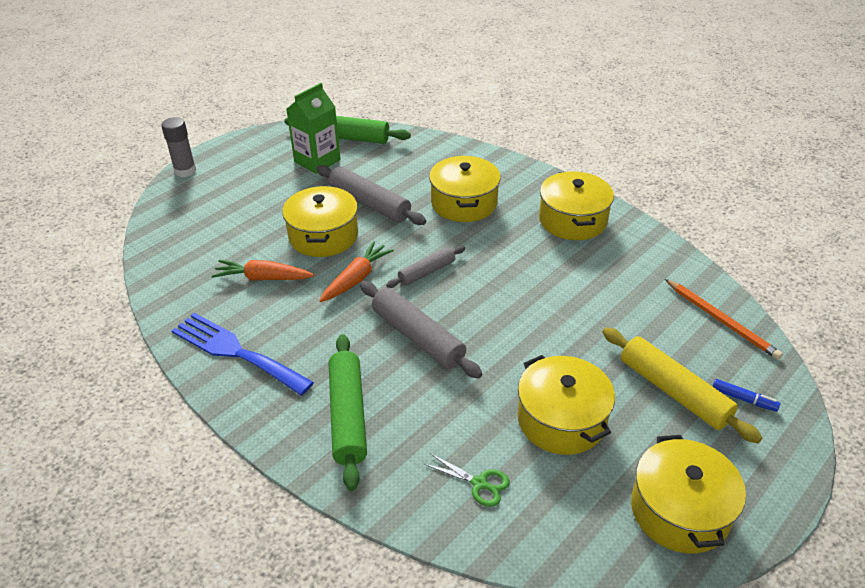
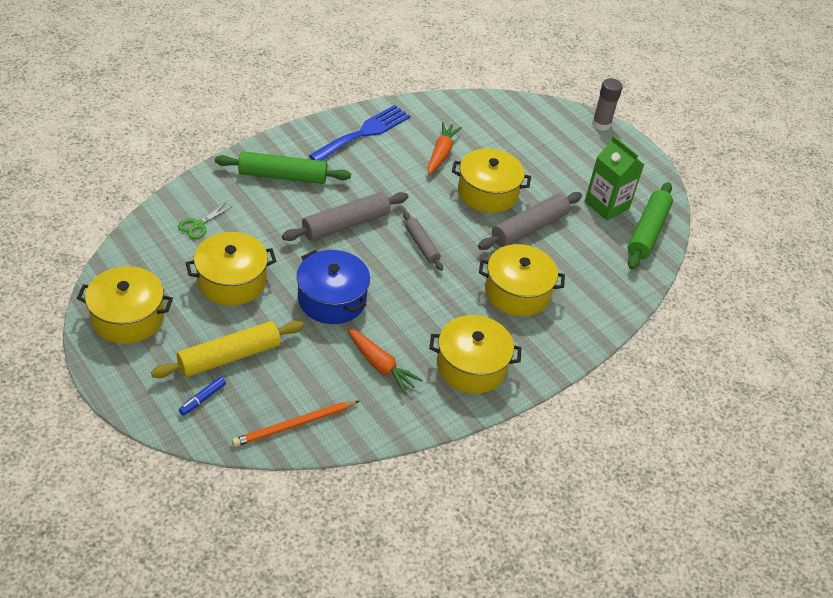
camera: 95 degrees right, 5 degrees up
(356, 278) = (425, 203): orange carrot -> orange carrot (380, 365)
(542, 326) = (332, 299): none -> blue pot

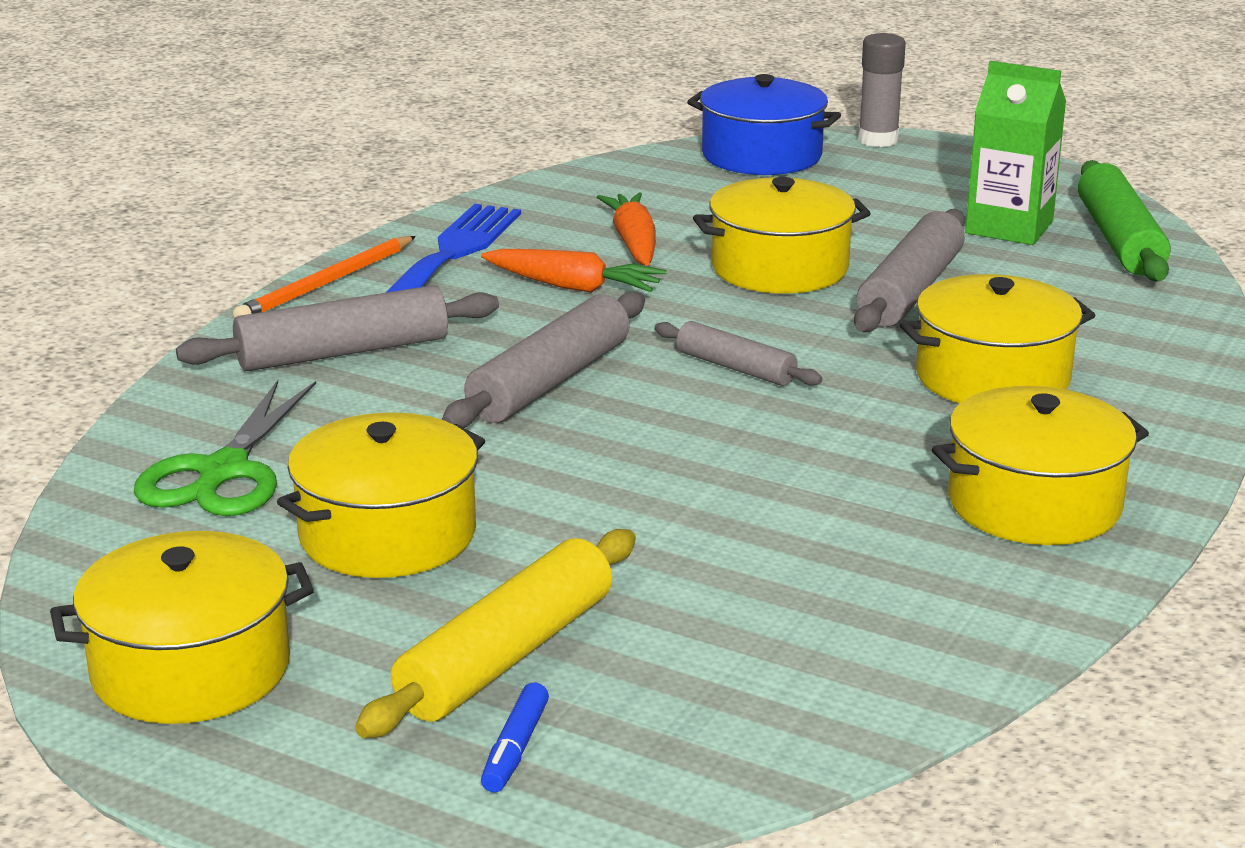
camera: 20 degrees left, 20 degrees down
(198, 225) = (223, 472): green scissors -> green scissors, size x1.83
(282, 176) = (342, 352): green rolling pin -> grey rolling pin
(294, 425) = (776, 719): orange pencil -> orange pencil (326, 283)
(332, 299) = (639, 495): blue pot -> blue pot (761, 155)
(380, 365) = (853, 561): orange carrot -> orange carrot (573, 287)

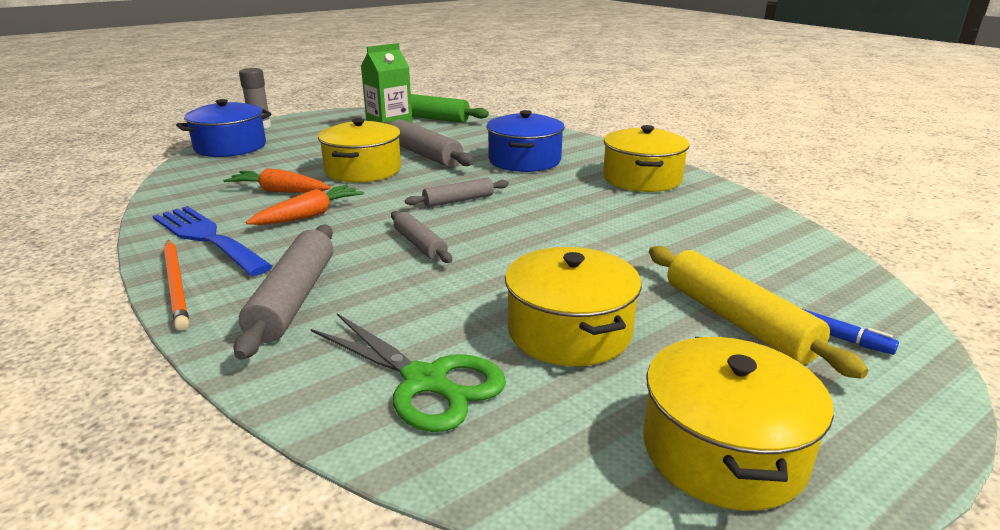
camera: 65 degrees left, 0 degrees up
(550, 382) = (420, 245): grey rolling pin -> grey rolling pin, size x0.60
(992, 377) = (524, 160): yellow pot -> blue pot

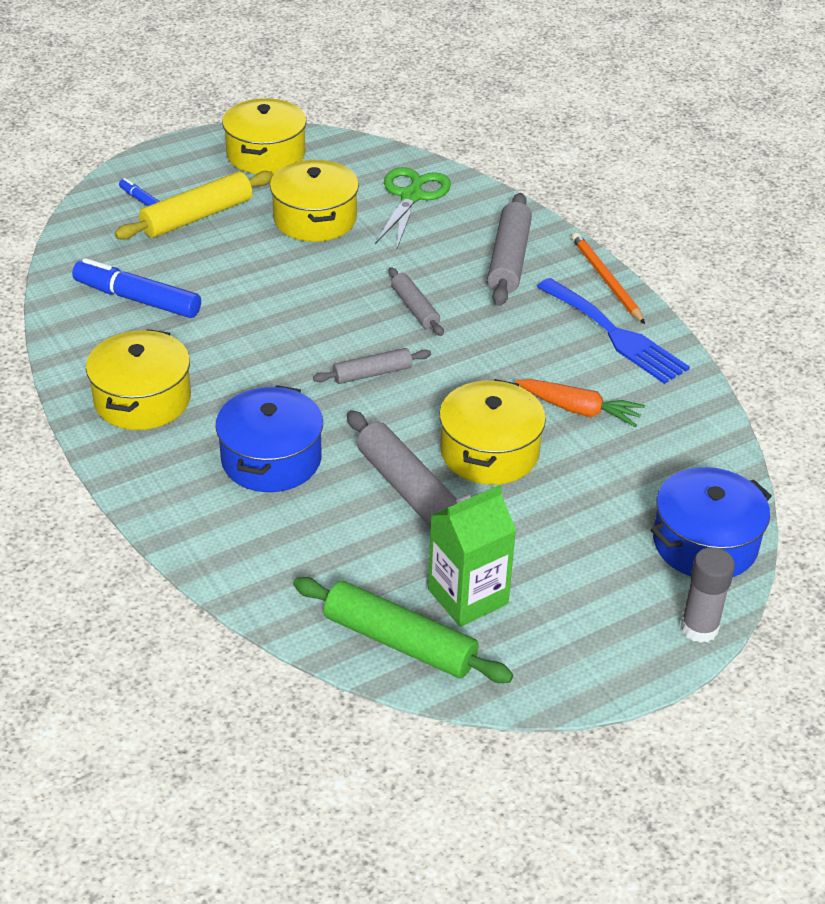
camera: 175 degrees left, 15 degrees up
(309, 215) = (529, 361): orange carrot -> none
(425, 381) = (411, 196): green scissors -> green scissors turned 60 degrees clockwise
(716, 234) = (137, 299): none -> blue marker
(737, 321) = (197, 217): yellow rolling pin -> yellow rolling pin turned 75 degrees clockwise

